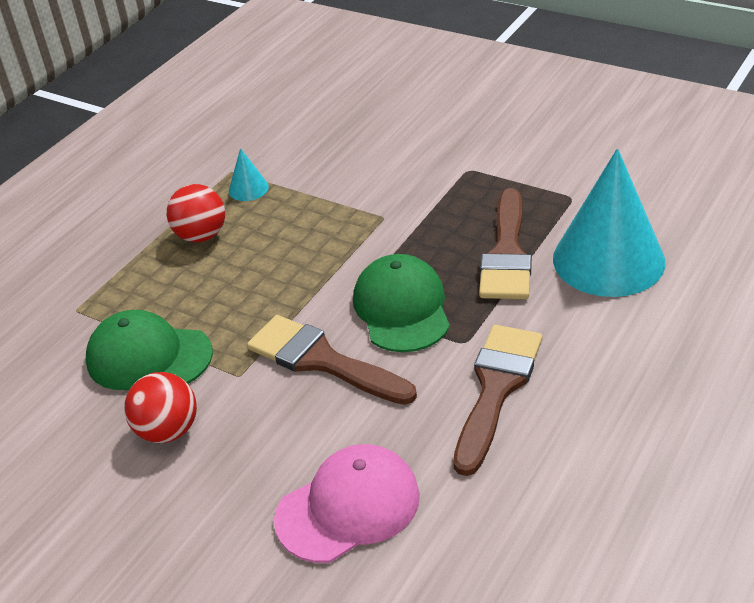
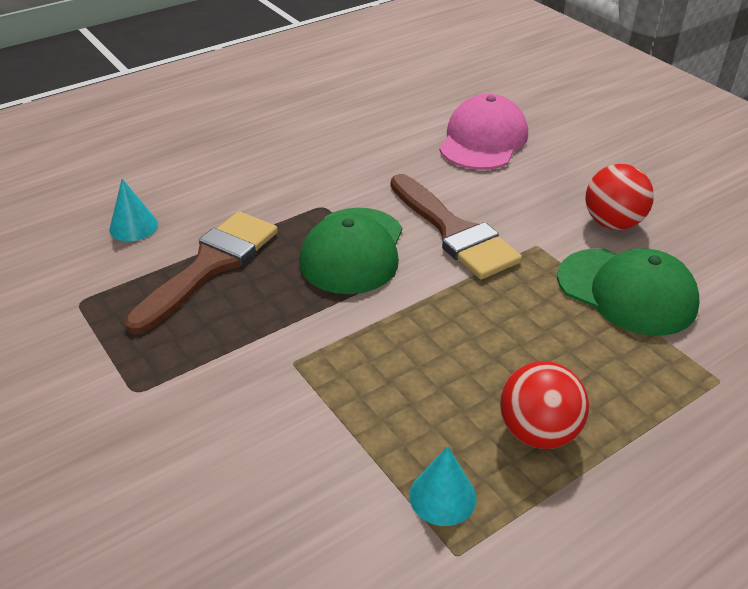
camera: 160 degrees left, 0 degrees up
(348, 507) = (483, 140): pink cap -> pink cap turned 120 degrees clockwise
(496, 388) = (328, 169): brown brush -> none
(608, 260) = (133, 226): turquoise cone -> turquoise cone, size x0.41

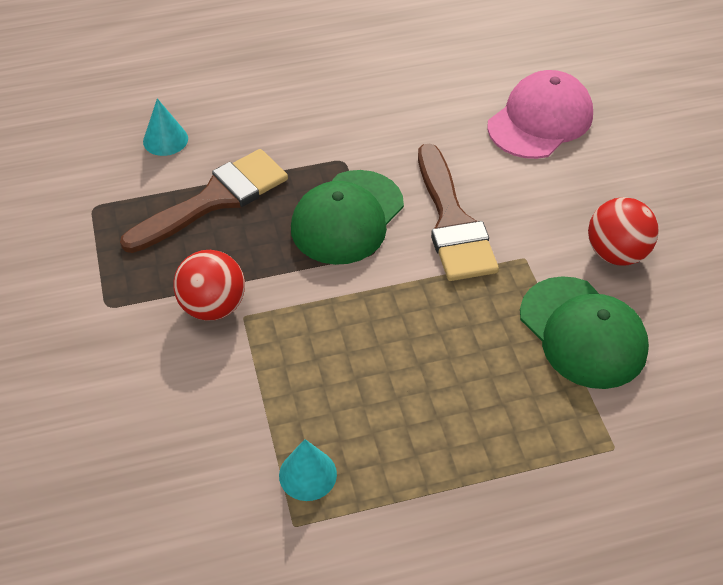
camera: 20 degrees right, 10 degrees up
(538, 432) = (418, 444): red ball -> red ball (213, 306)

